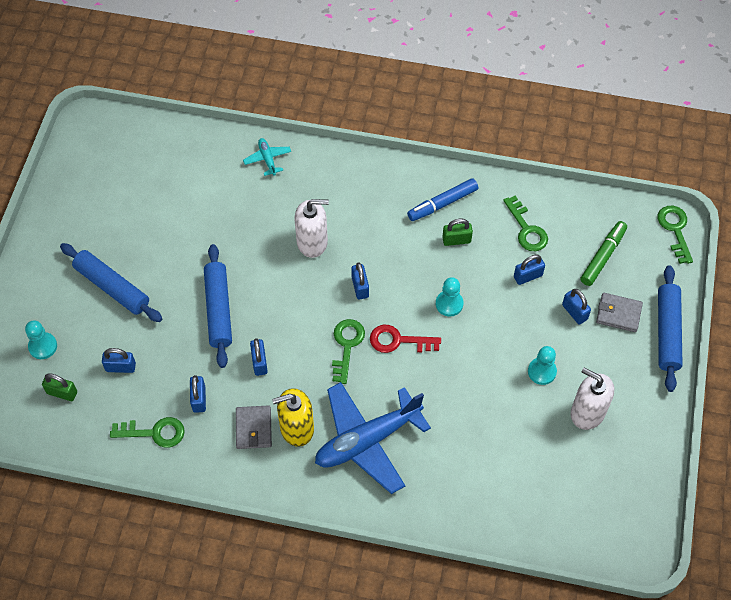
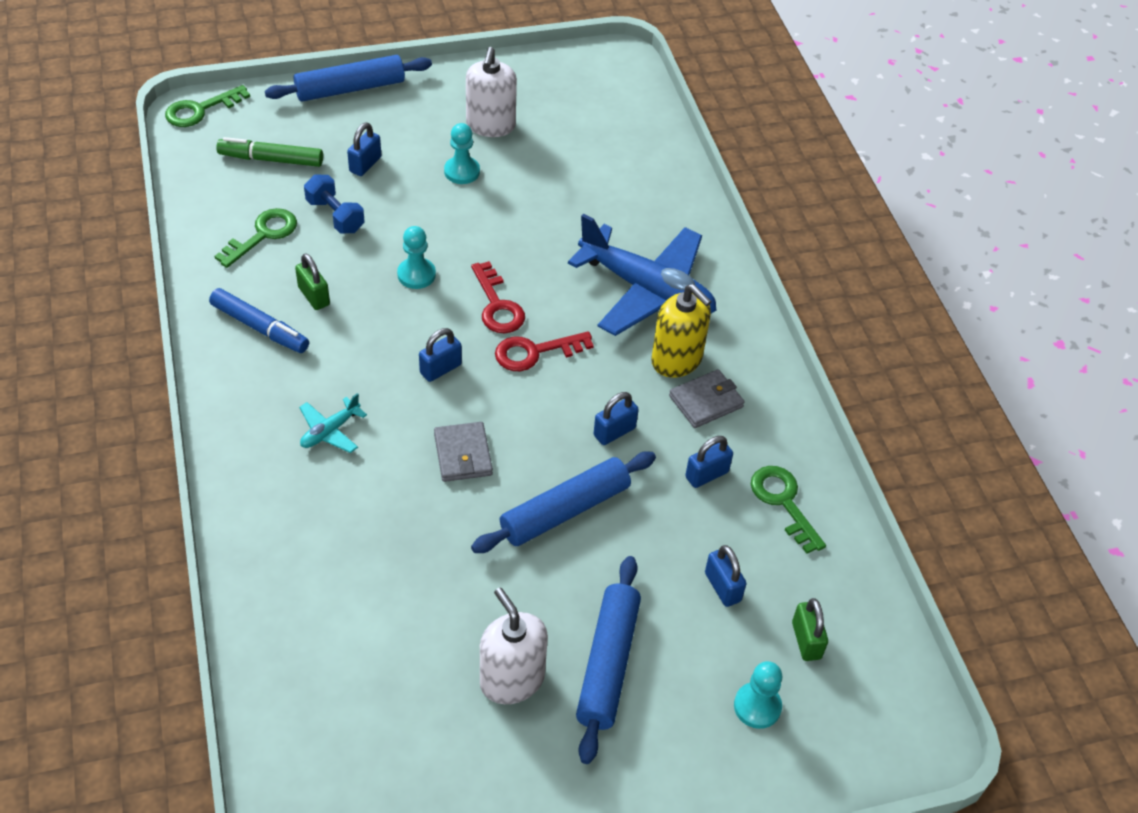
camera: 120 degrees left, 10 degrees down
(267, 159) = (270, 561): turquoise plane -> turquoise plane (330, 431)
(312, 242) = (396, 446): white soap dispenser -> white soap dispenser (512, 679)
(347, 345) = (535, 352): green key -> red key
(528, 276) = (335, 216): blue padlock -> blue dumbbell
(618, 314) = (347, 130): grey wallet -> grey wallet (463, 454)

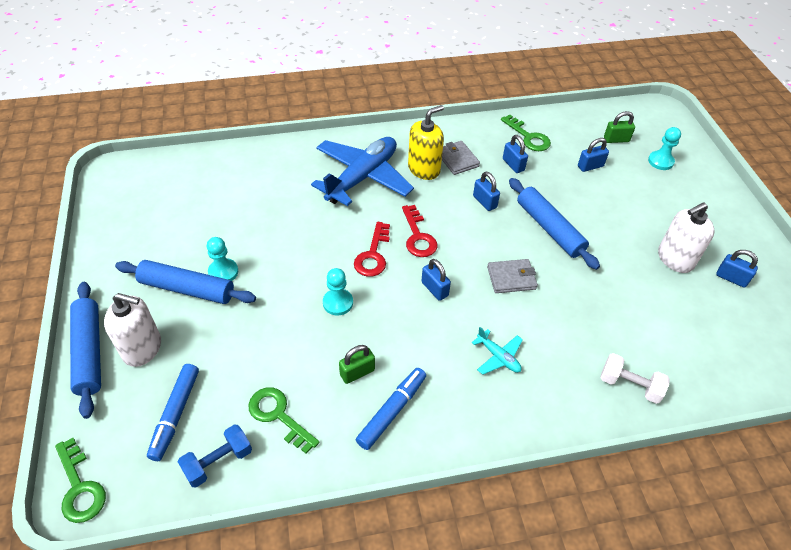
camera: 85 degrees left, 0 degrees up
(271, 159) = (175, 414): green marker -> blue marker
(278, 573) = (629, 385): none -> white dumbbell
(335, 216) = (262, 359): blue dumbbell -> blue dumbbell (218, 461)
(365, 164) = (200, 338): blue padlock -> blue padlock (731, 278)
(490, 125) = (171, 252): white soap dispenser -> white soap dispenser (142, 348)
(497, 305) = (373, 255): red key -> red key turned 120 degrees clockwise
(607, 663) = (652, 217): blue rolling pin -> blue rolling pin (187, 289)
(783, 502) = (528, 137): green key -> green key turned 105 degrees counterclockwise

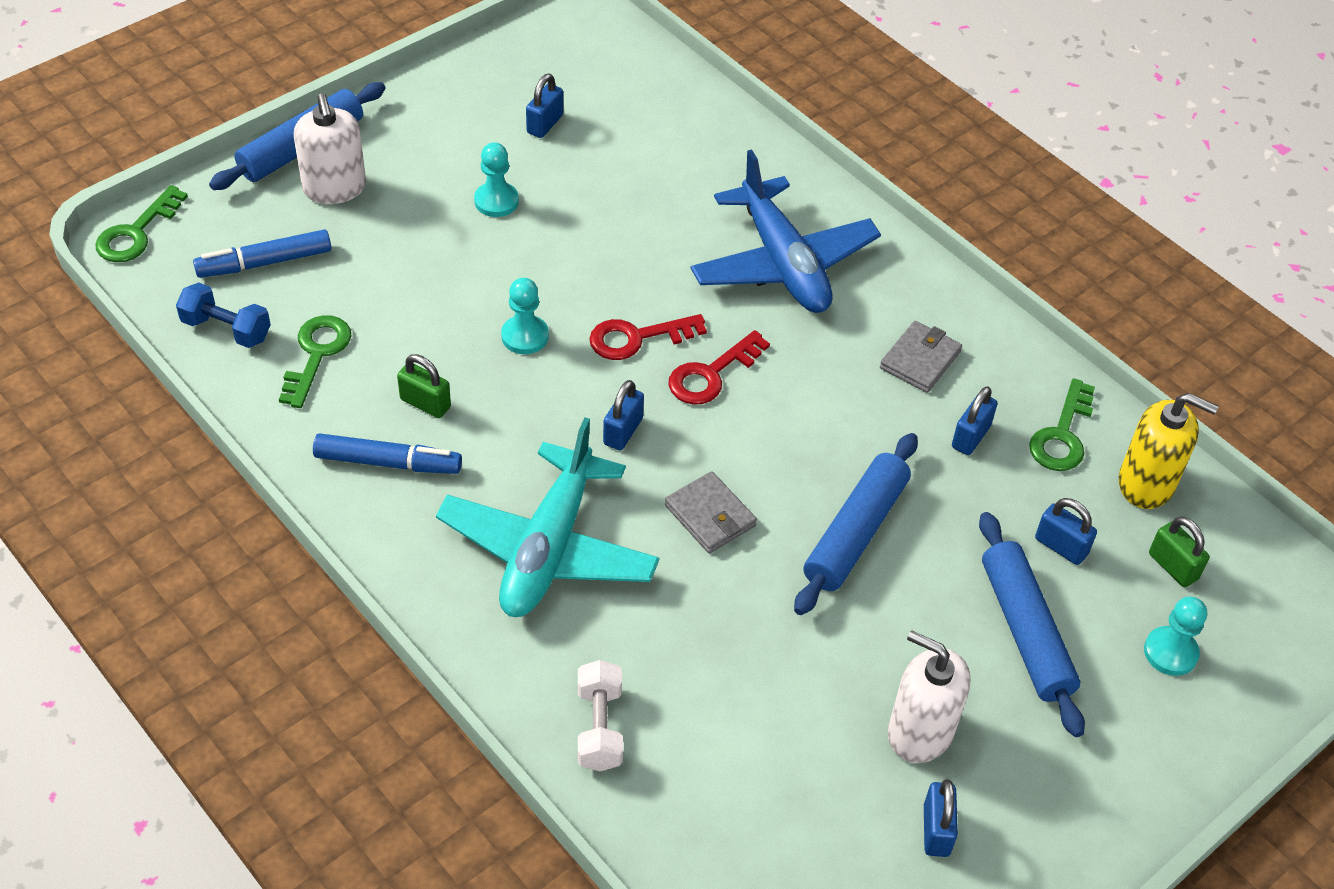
camera: 60 degrees right, 0 degrees up
(187, 289) = (446, 182): blue rolling pin -> blue rolling pin (1024, 631)
(362, 177) = (783, 263): blue plane -> blue plane turned 60 degrees clockwise
(424, 169) = (862, 327): yellow soap dispenser -> yellow soap dispenser (1146, 483)
(484, 202) = (850, 428): blue padlock -> blue padlock (545, 124)
(498, 357) = (548, 548): turquoise plane -> turquoise plane, size x2.32

